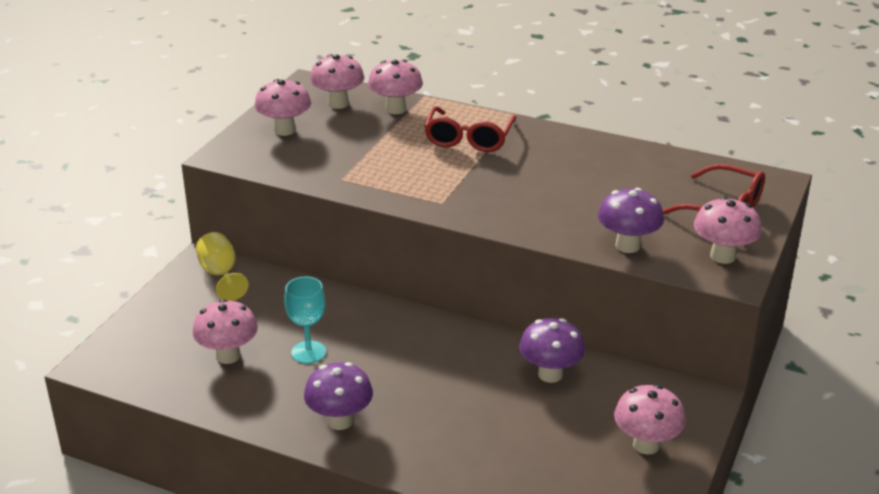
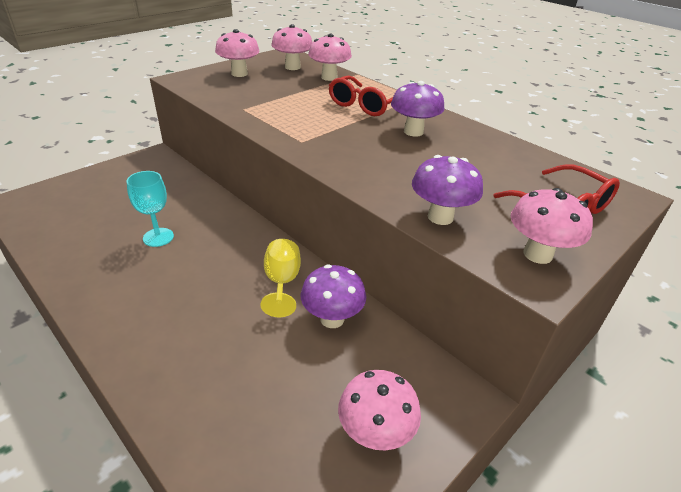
camera: 20 degrees right, 5 degrees up
(220, 275) = (157, 166): yellow goblet -> yellow goblet (282, 282)
(228, 356) = (101, 223): pink mushroom -> none
(340, 421) = (124, 303): purple mushroom -> purple mushroom (413, 132)

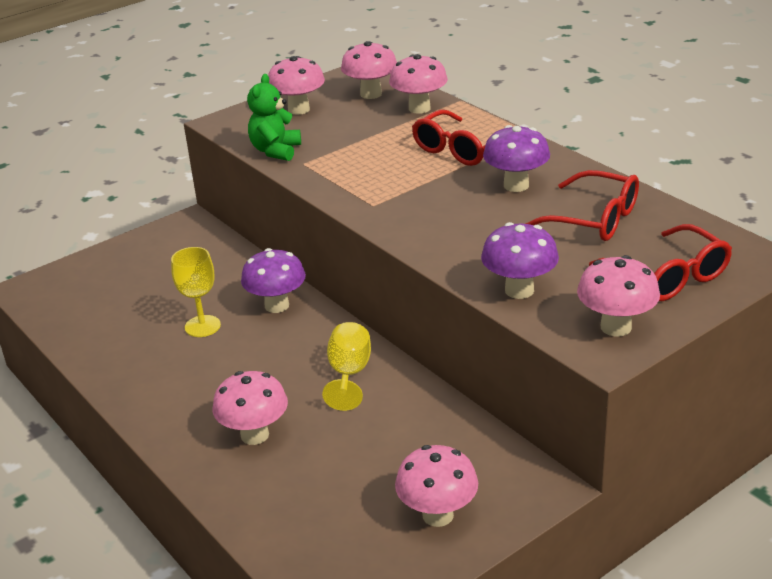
camera: 10 degrees right, 5 degrees down
(158, 237) = (202, 326): turquoise goblet -> yellow goblet
(198, 342) = (255, 435): none -> pink mushroom
(221, 99) = (275, 151): none -> green teddy bear
(332, 319) = (404, 412): purple mushroom -> purple mushroom (277, 305)
(482, 159) = (593, 219): none -> red glasses

